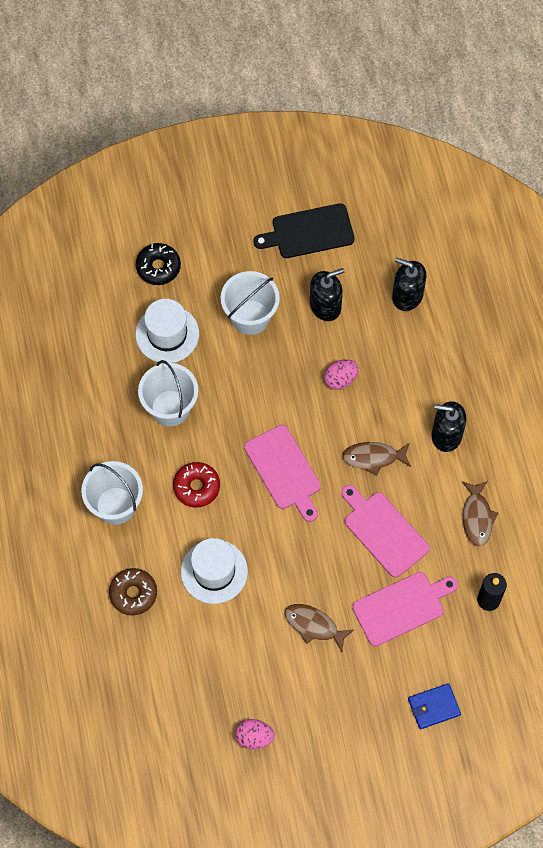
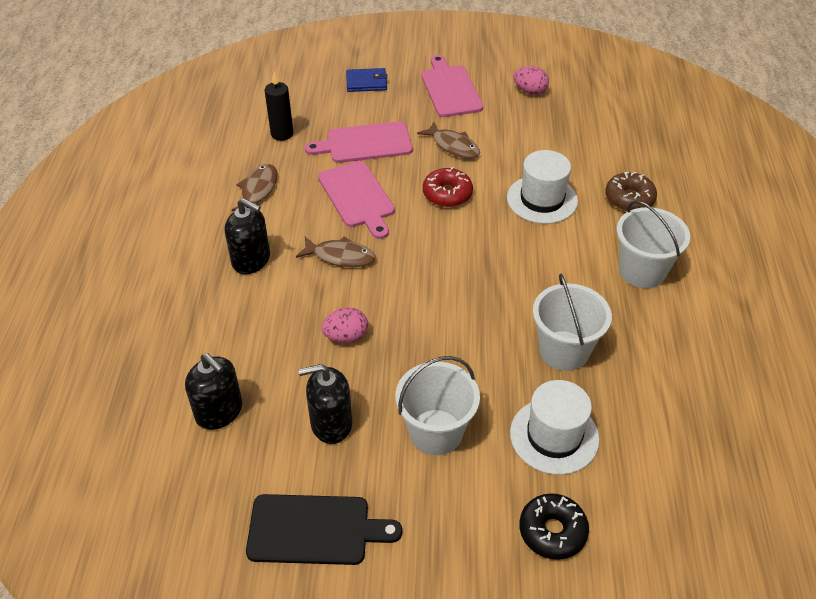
camera: 165 degrees left, 20 degrees down
(196, 487) = (546, 269): red donut -> red donut (447, 194)
(284, 471) = (443, 264): pink cutting board -> pink cutting board (450, 89)

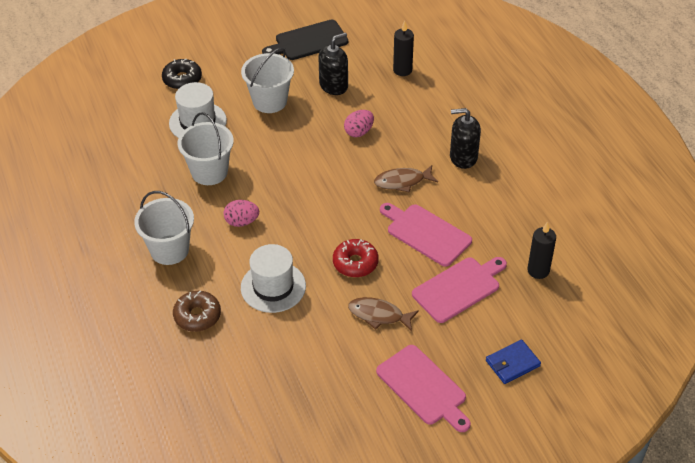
camera: 155 degrees right, 0 degrees up
(219, 411) = (402, 70): black soap dispenser -> black candle
(258, 190) = (508, 211): brown fish -> none
(530, 91) = (341, 417): pink egg -> pink egg (242, 222)

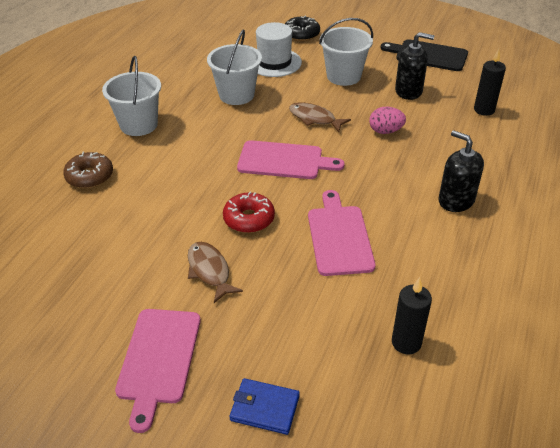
camera: 45 degrees right, 5 degrees down
(242, 222) = (210, 137): pink egg -> none
(273, 287) = (165, 193): white hat -> none
(402, 182) = (373, 186): brown fish -> brown fish (314, 119)
(459, 288) = (307, 301): pink cutting board -> pink cutting board (284, 161)

